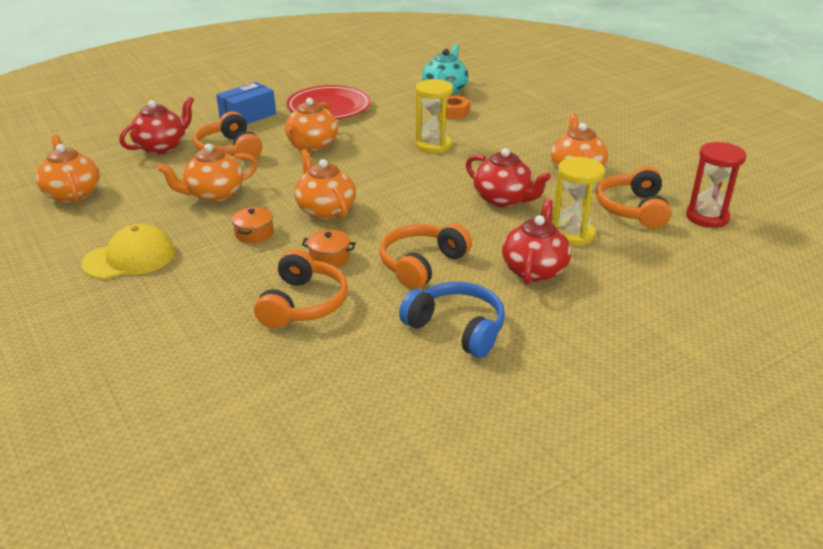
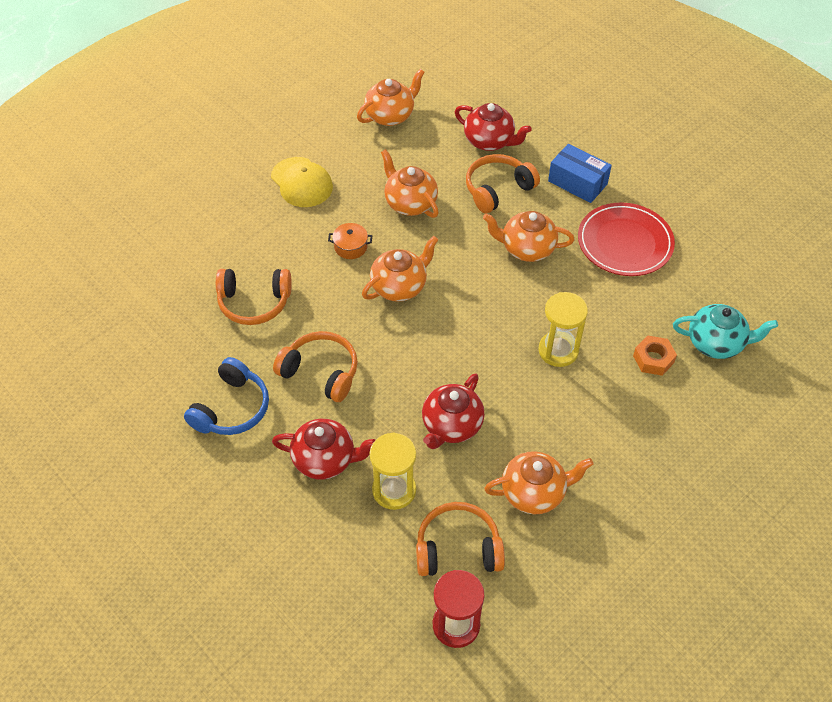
camera: 80 degrees right, 20 degrees up
(329, 257) = (321, 305): orange pot -> none

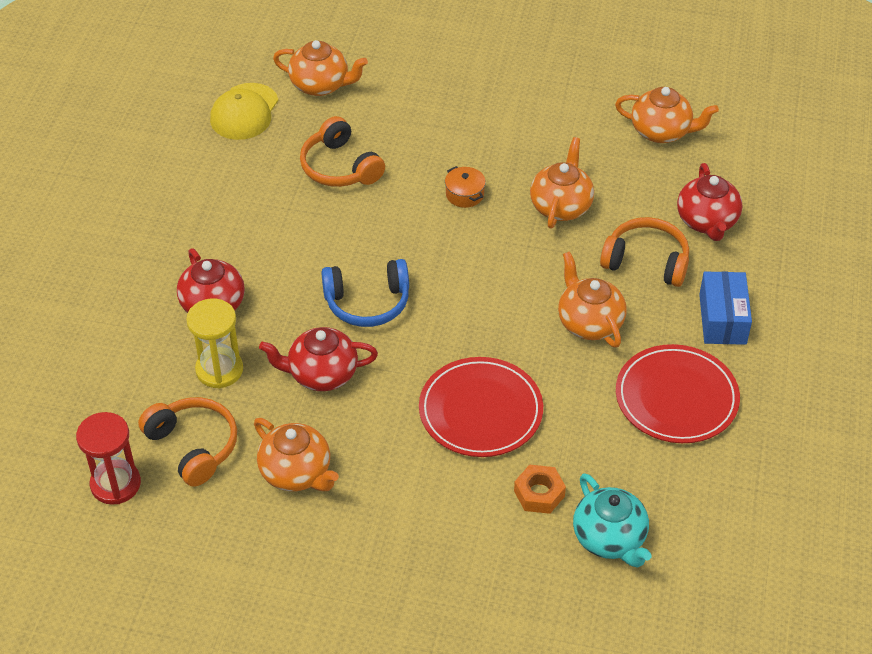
camera: 55 degrees right, 5 degrees down
(232, 408) = (216, 217): blue headphones -> blue headphones (367, 302)
(302, 182) = (509, 119): yellow cap -> yellow cap (244, 112)
(321, 372) = (303, 253): orange headphones -> none
(400, 286) = (450, 253): orange teapot -> orange teapot (321, 85)
(558, 350) = (480, 411): yellow hourglass -> red plate

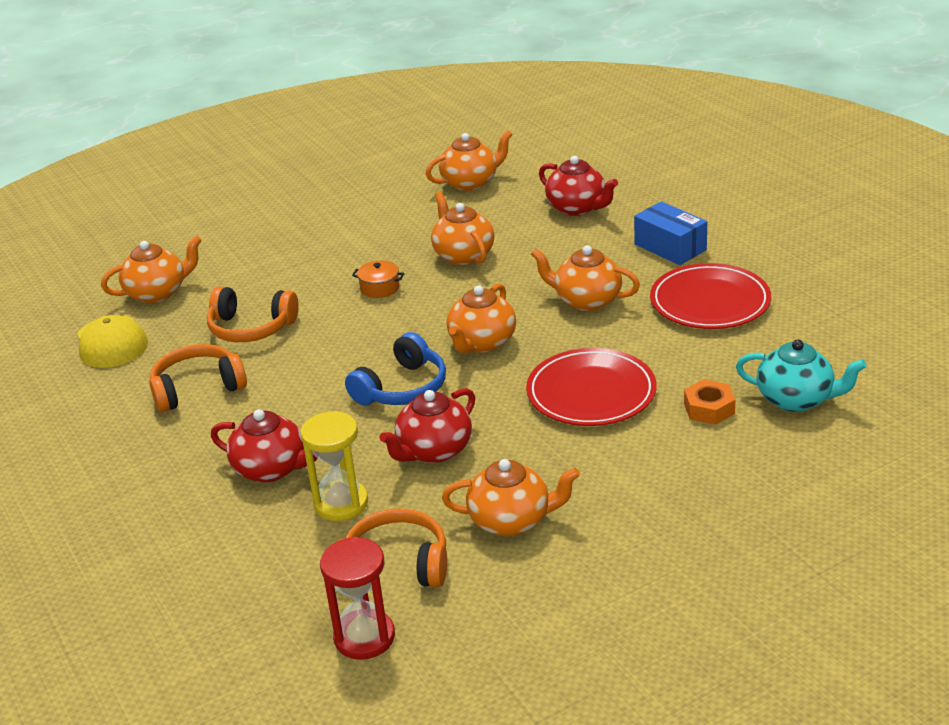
camera: 40 degrees left, 15 degrees down
(467, 304) = (481, 343): none -> orange teapot
(646, 261) = (571, 248): orange headphones -> orange headphones (197, 388)

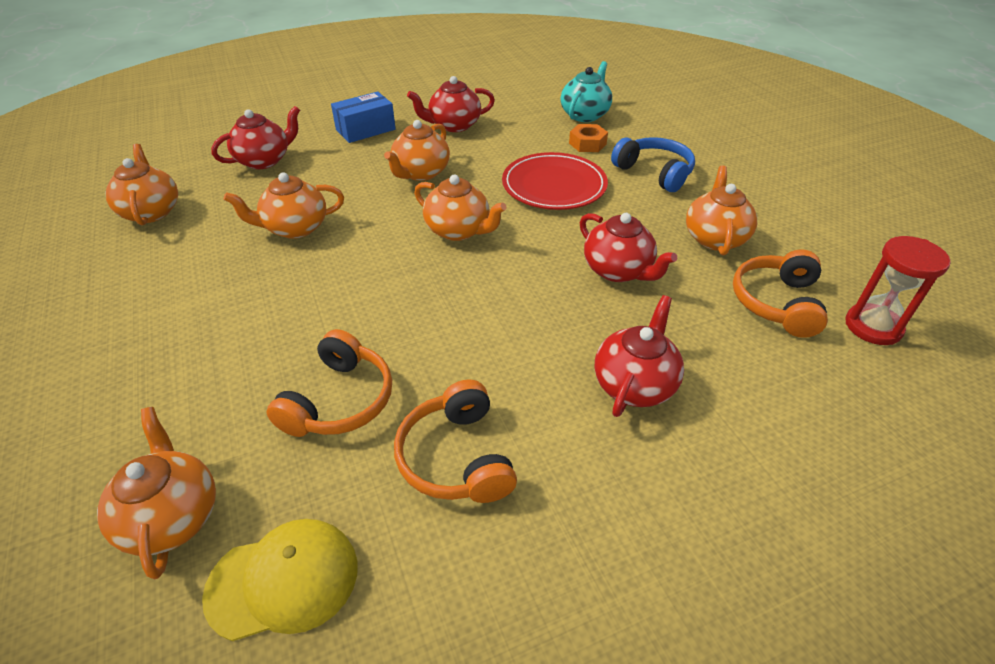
camera: 85 degrees left, 10 degrees up
(341, 503) = (693, 333): yellow hourglass -> none
(380, 288) = (319, 287): orange pot -> none
(402, 388) = (515, 283): blue headphones -> blue headphones (654, 173)
(710, 302) = (454, 125): red plate -> red teapot

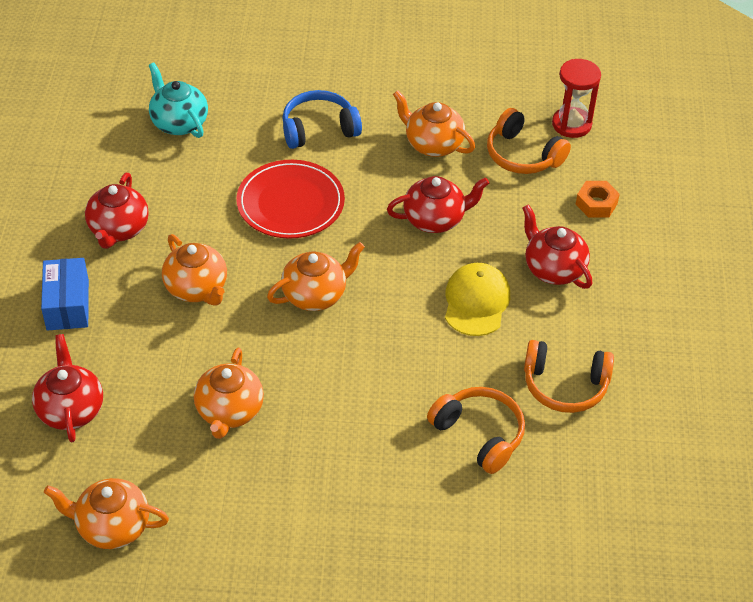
camera: 65 degrees left, 5 degrees up
(172, 516) = (536, 550): orange teapot -> none
(284, 580) = (612, 498): yellow cap -> yellow cap (476, 302)
(587, 143) = (236, 147): orange nut -> orange nut (596, 204)

